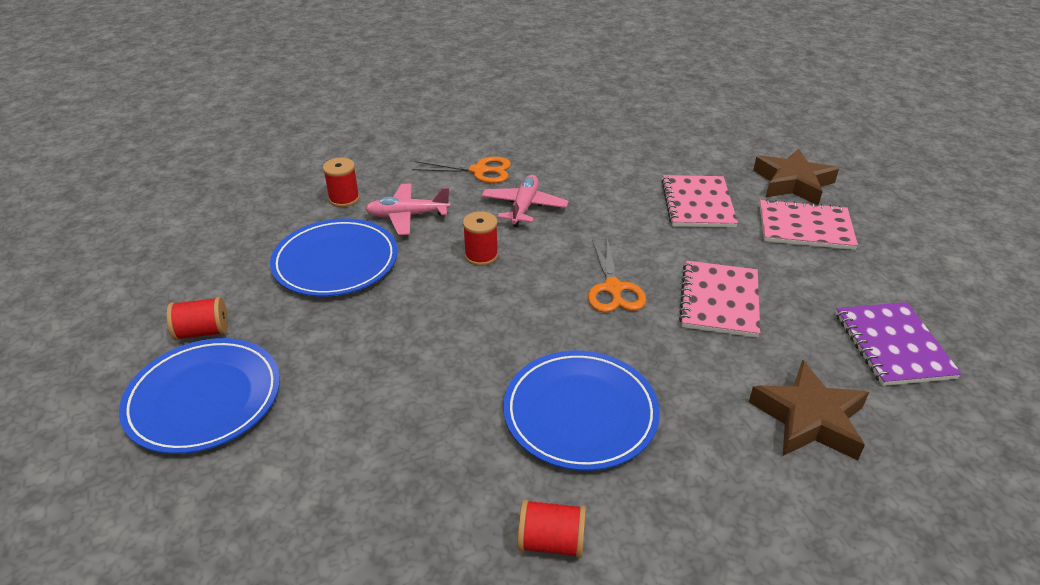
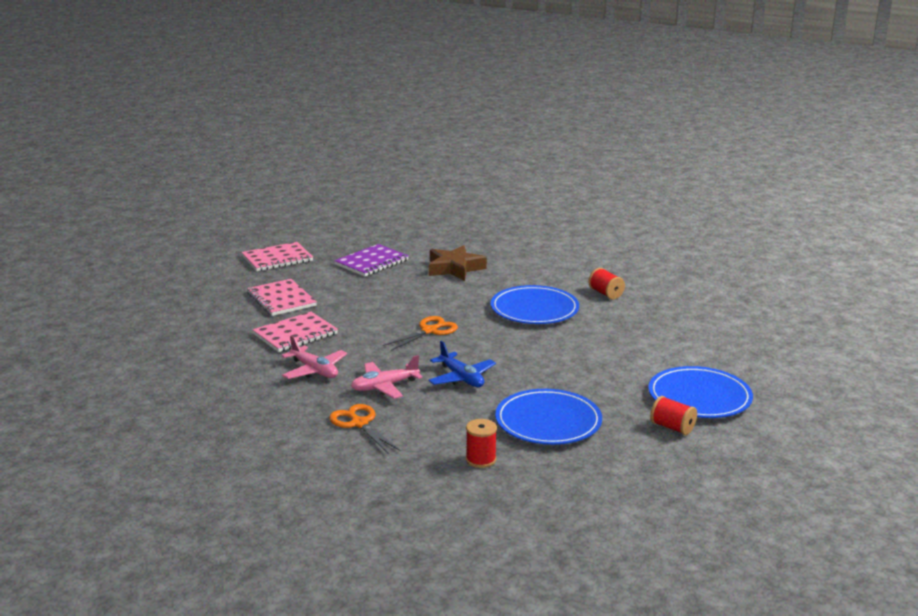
camera: 130 degrees left, 15 degrees down
(407, 216) = (460, 423): pink plane -> pink plane (314, 370)
(481, 255) = (461, 378): red spool -> blue plane
(719, 301) = (396, 303): pink notebook -> pink notebook (277, 259)
(793, 183) = (224, 314): brown star -> none

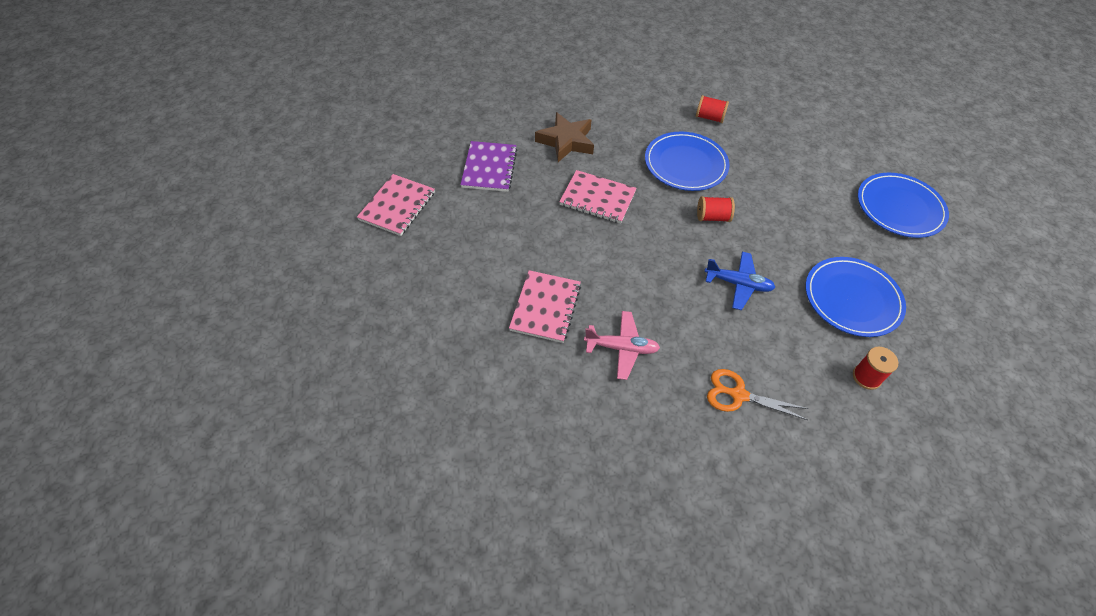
camera: 40 degrees left, 30 degrees up
(281, 299) = (473, 264): pink notebook -> pink notebook (597, 198)
(384, 386) = (699, 333): pink plane -> none
(429, 331) = (645, 237): orange scissors -> none
(672, 427) = (924, 253): red spool -> red spool (712, 217)

